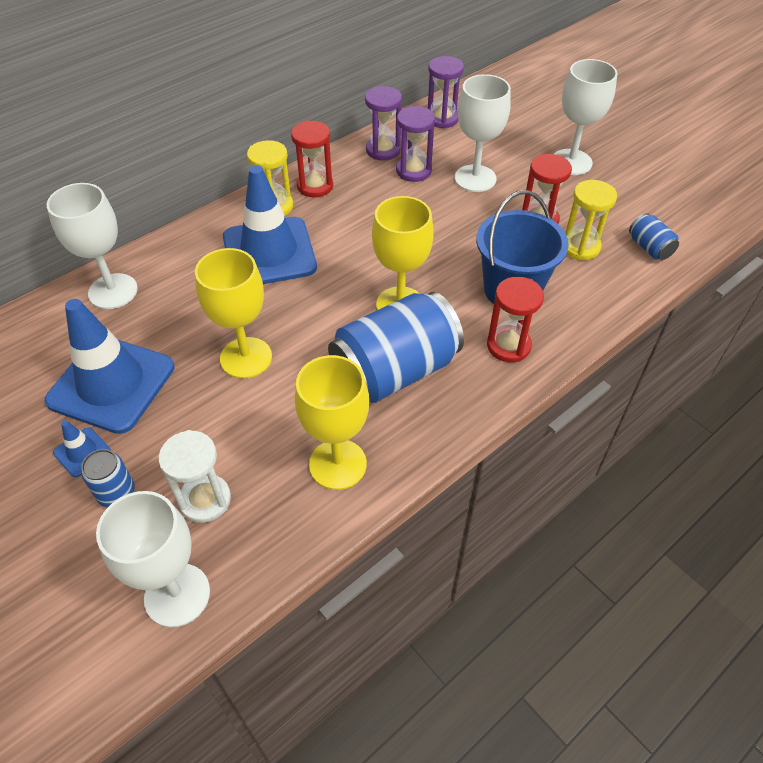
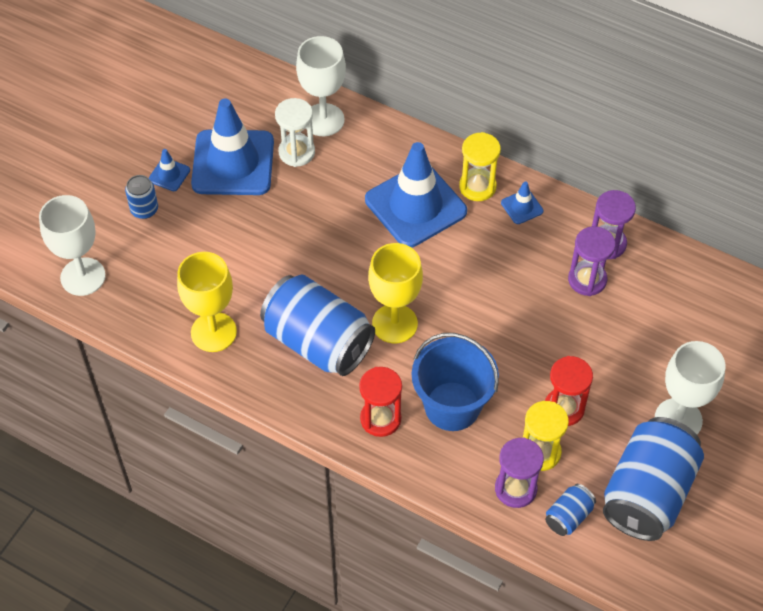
camera: 70 degrees right, 5 degrees up
(205, 500) = (156, 262): white hourglass -> white hourglass (296, 152)
(246, 358) = (291, 236): yellow goblet -> none
(315, 186) = (522, 207): red hourglass -> blue traffic cone
(442, 118) = (691, 280): purple hourglass -> purple hourglass (515, 489)
(475, 178) = (602, 336): white goblet -> none
(636, 197) = (647, 493): none -> blue can

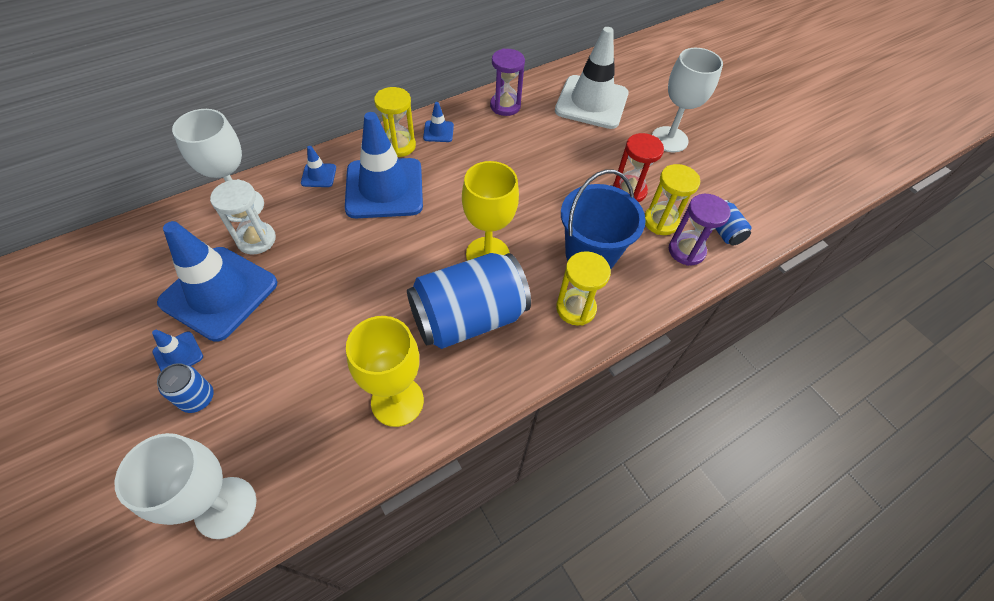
camera: 65 degrees left, 0 degrees up
(380, 419) = (576, 308): red hourglass -> yellow hourglass
(395, 149) = (319, 175): none -> blue traffic cone
(587, 280) = (527, 129): purple hourglass -> none
(647, 493) = (721, 181): blue can -> none
(680, 320) = (591, 102): none -> white traffic cone

